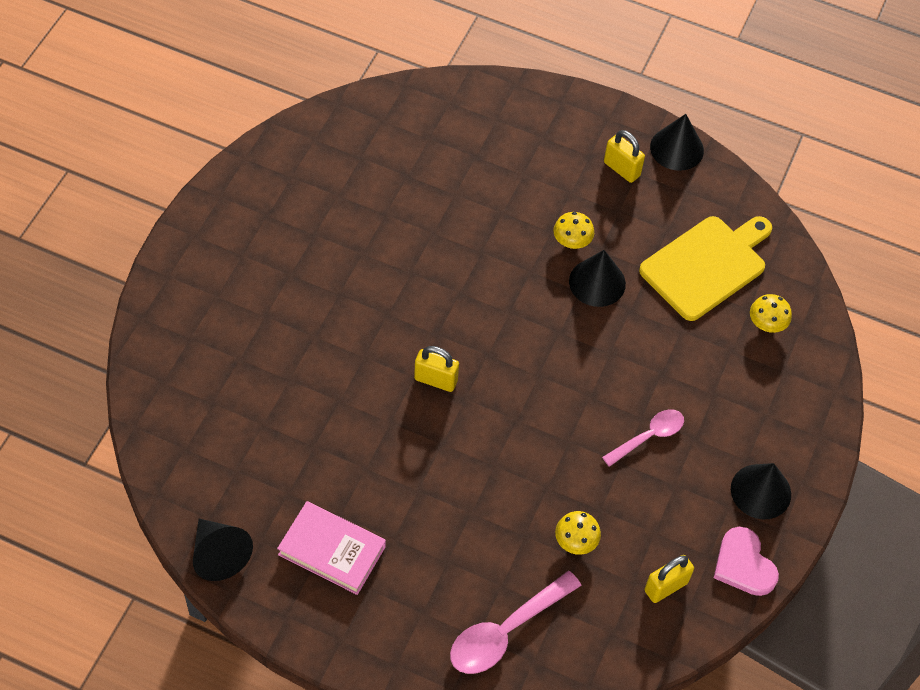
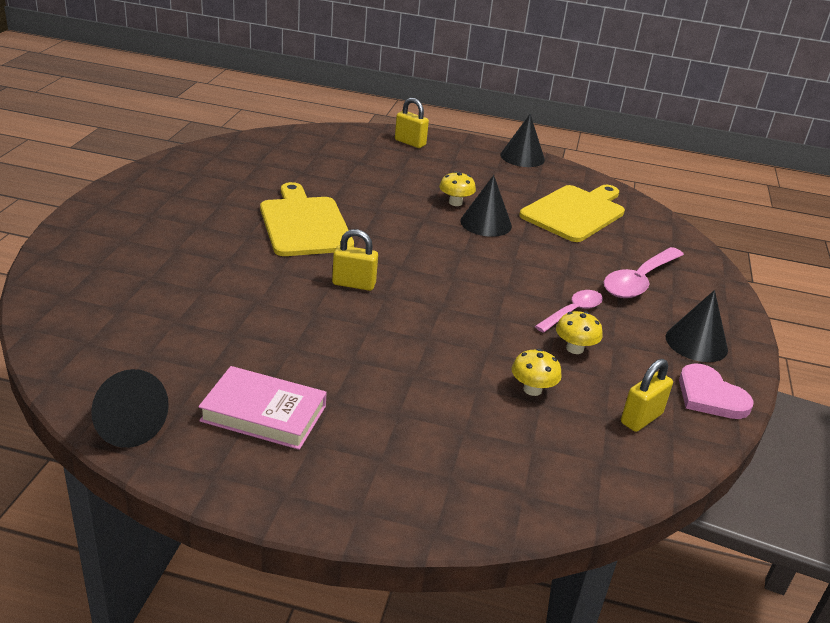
camera: 10 degrees left, 25 degrees down
(399, 276) = (304, 224): none -> yellow cutting board
(506, 631) = (482, 469): pink spoon -> pink spoon (639, 281)
(622, 169) = (482, 167): yellow padlock -> yellow padlock (410, 143)
(766, 324) = (642, 242): yellow mushroom -> yellow mushroom (575, 348)

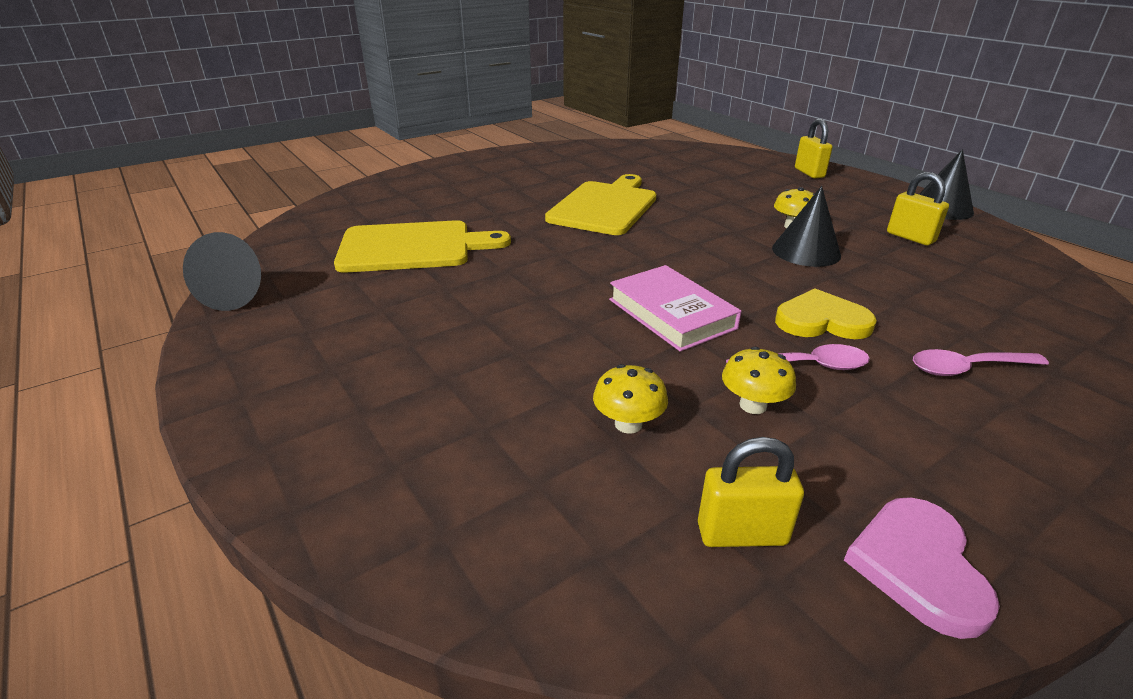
camera: 45 degrees right, 0 degrees up
(264, 413) = (338, 327): pink book -> pink book (671, 314)
(354, 284) = (578, 260): yellow padlock -> yellow padlock (910, 237)
(548, 277) = (821, 321): none -> yellow heart
(575, 212) = (952, 271): yellow cutting board -> yellow cutting board (412, 247)
(639, 281) = (967, 368): pink spoon -> pink spoon, size x0.64
(696, 343) = (983, 480): black cone -> none

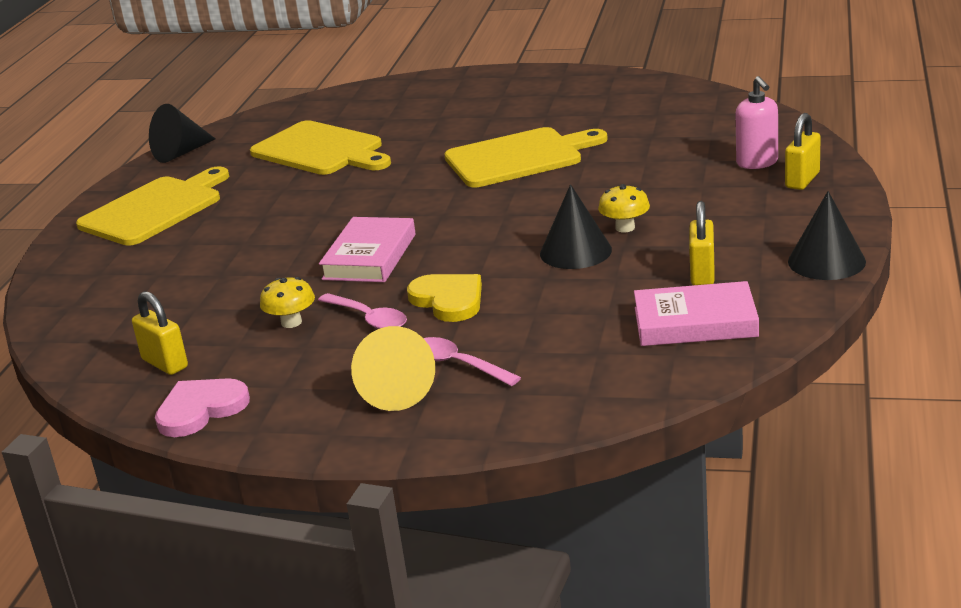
camera: 50 degrees right, 5 degrees down
(322, 359) = (155, 209): none -> yellow cutting board
(628, 424) = (217, 302): yellow mushroom -> none
(761, 171) = (757, 163): none -> pink soap dispenser
(991, 267) = (695, 322): none -> pink book
(996, 420) = (394, 391): none -> yellow cone

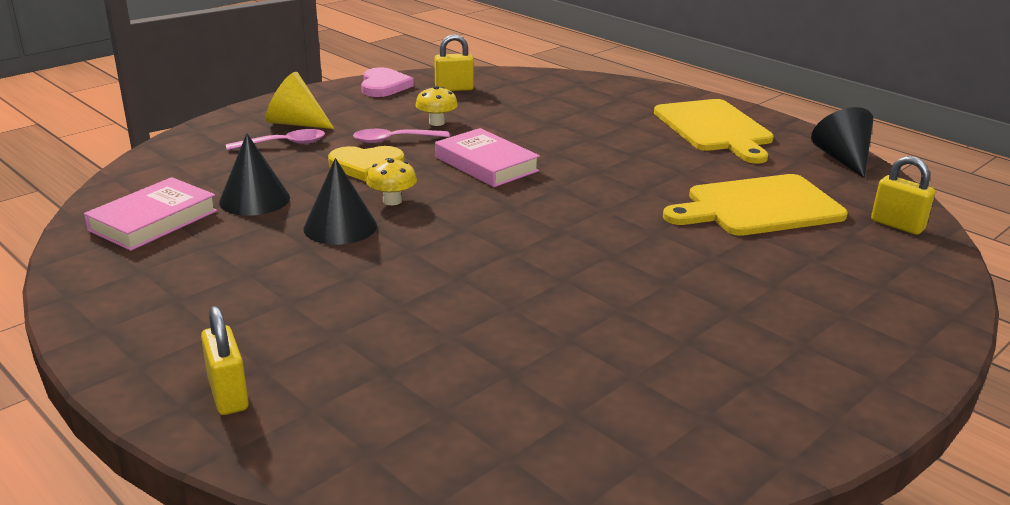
camera: 120 degrees right, 0 degrees up
(519, 157) = (581, 280): yellow cutting board -> none
(625, 228) = (335, 261): yellow mushroom -> yellow mushroom (392, 201)
(702, 274) = (199, 253): yellow padlock -> yellow padlock (897, 225)
(757, 163) = (318, 395): pink soap dispenser -> none
(826, 261) = (91, 310): black cone -> black cone (254, 199)

